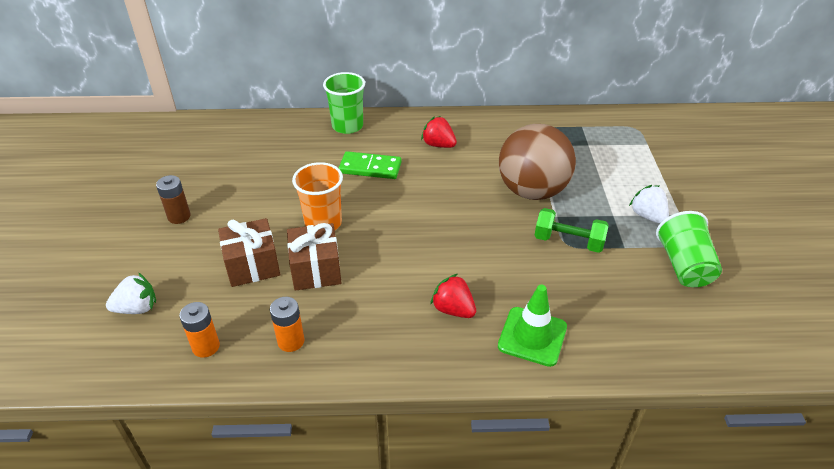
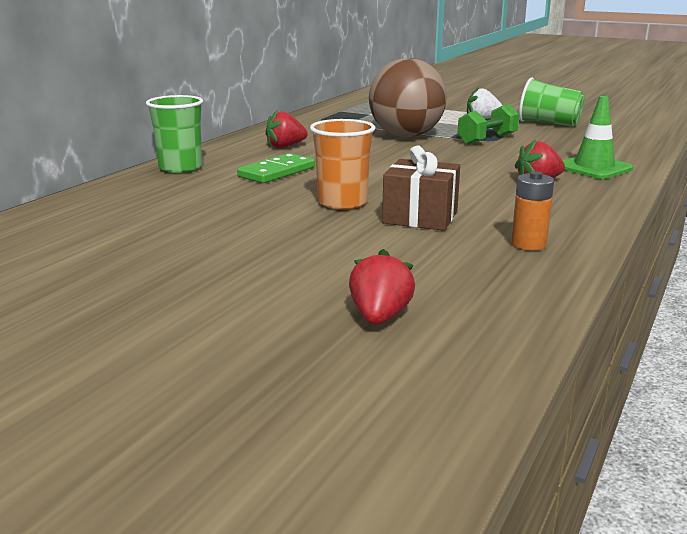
camera: 60 degrees left, 20 degrees down
(137, 308) = (380, 317): white strawberry -> red strawberry
(179, 216) = (207, 267): brown battery -> none
(206, 347) = (501, 285): orange battery -> none
(252, 265) = (374, 243): brown gift -> none

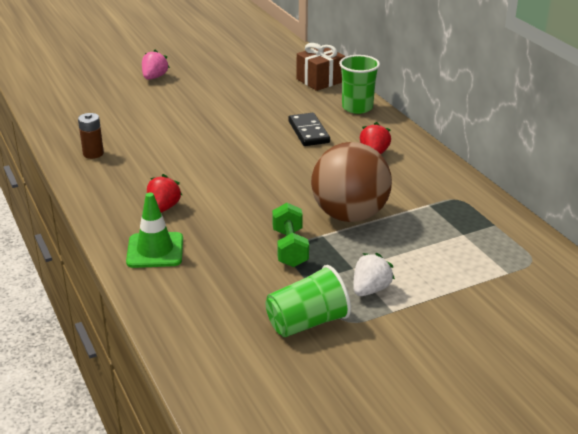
camera: 125 degrees right, 10 degrees up
(223, 297) = (154, 77): none -> pink strawberry
(277, 172) = (308, 132): green domino -> black domino
(342, 203) = (222, 132): orange cup -> none
(380, 317) = (93, 96): red strawberry -> none
(420, 217) = (168, 143): brown gift -> brown gift (320, 80)
(528, 244) = (93, 153): orange battery -> brown battery

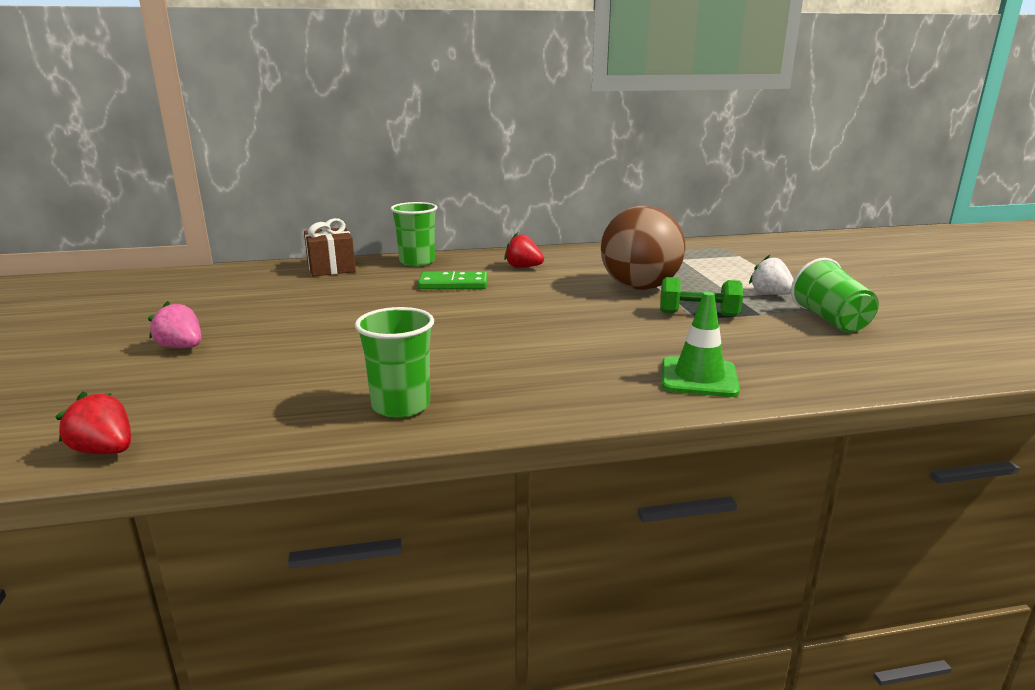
camera: 75 degrees left, 10 degrees down
(93, 153) = (401, 405): brown battery -> green cup
(163, 208) = (595, 366): red strawberry -> red strawberry (105, 451)
(308, 132) = (453, 284): black domino -> green domino

